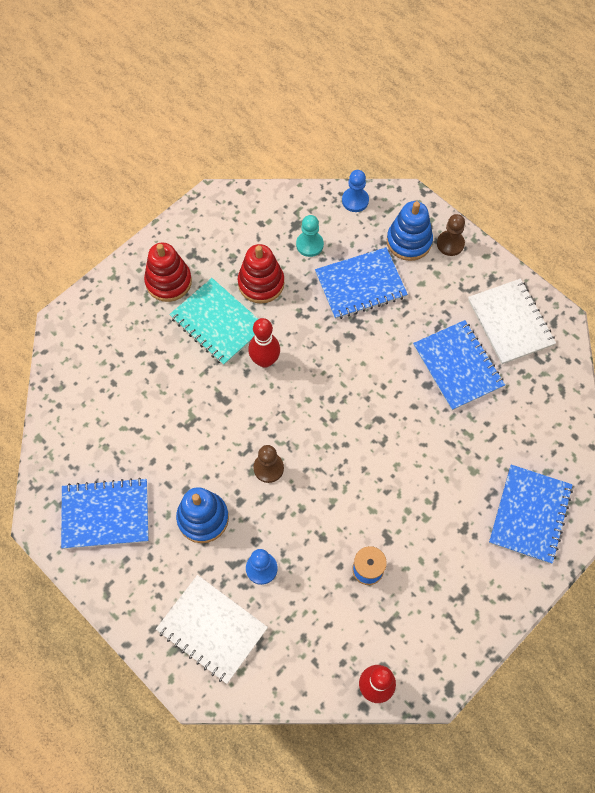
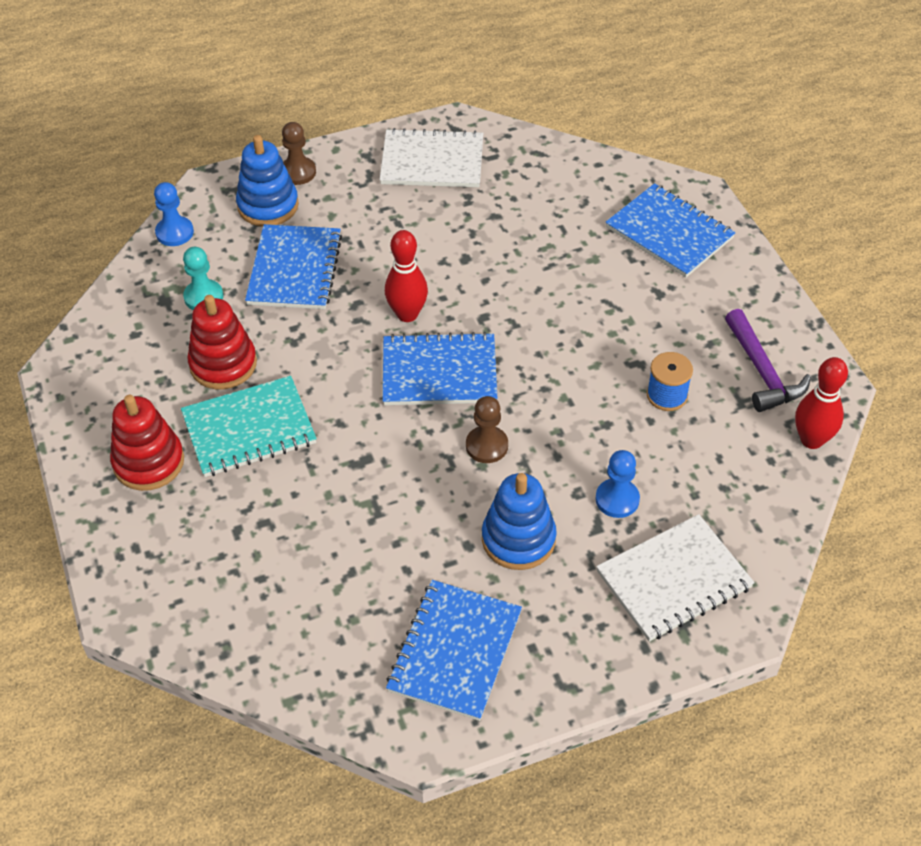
camera: 65 degrees left, 15 degrees down
(265, 360) = (336, 398): red bowling pin -> red bowling pin (407, 314)
(423, 630) = (762, 372): none -> purple hammer
(457, 366) = (458, 224): blue notebook -> blue notebook (439, 372)

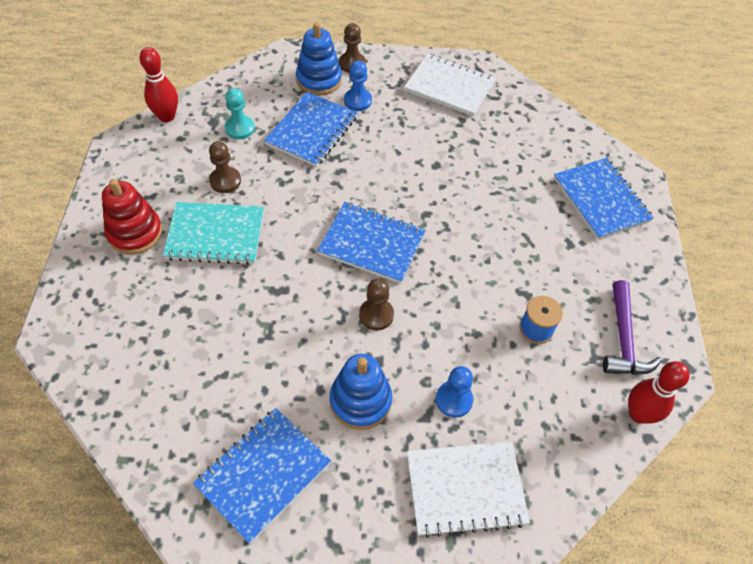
camera: 20 degrees right, 5 degrees up
(174, 232) = (247, 77): blue pawn -> blue pawn (357, 101)
(223, 364) = (225, 181): red stacking toy -> brown pawn
(407, 314) = (372, 191): red bowling pin -> red bowling pin (167, 116)

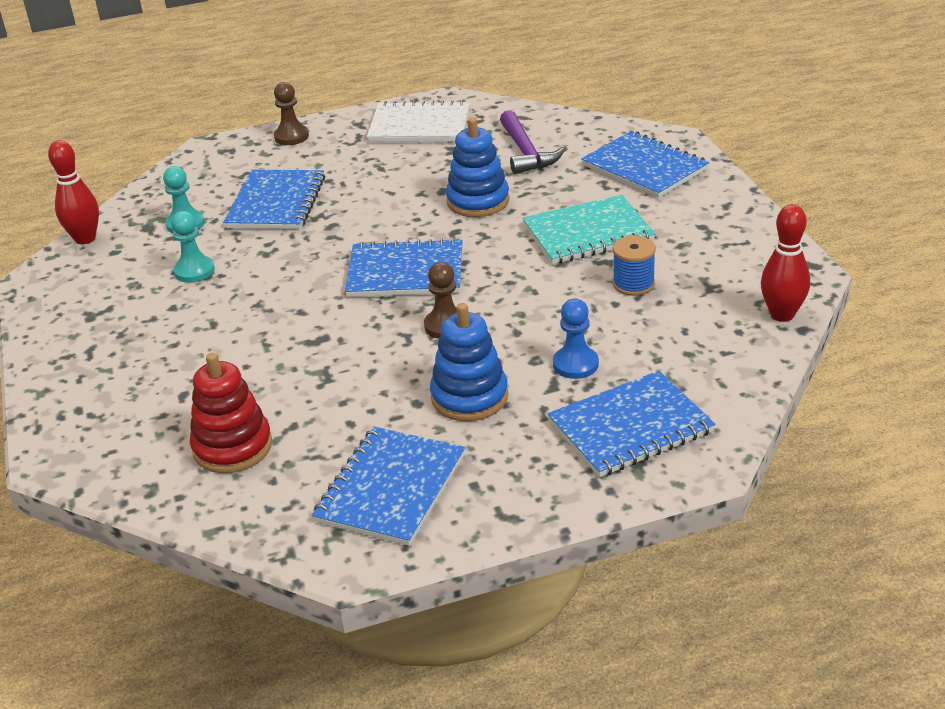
camera: 15 degrees left, 20 degrees down
(135, 233) = (106, 344): red stacking toy -> red stacking toy (232, 447)
(215, 235) = (210, 318): turquoise notebook -> turquoise notebook (588, 233)
(225, 181) = (194, 271): brown pawn -> turquoise pawn
(319, 80) = (259, 160): blue stacking toy -> blue stacking toy (478, 201)
(357, 101) = (317, 164): blue pawn -> none
(465, 489) = (630, 427): white notebook -> blue notebook
(623, 339) = (732, 264): purple hammer -> purple hammer (526, 152)

